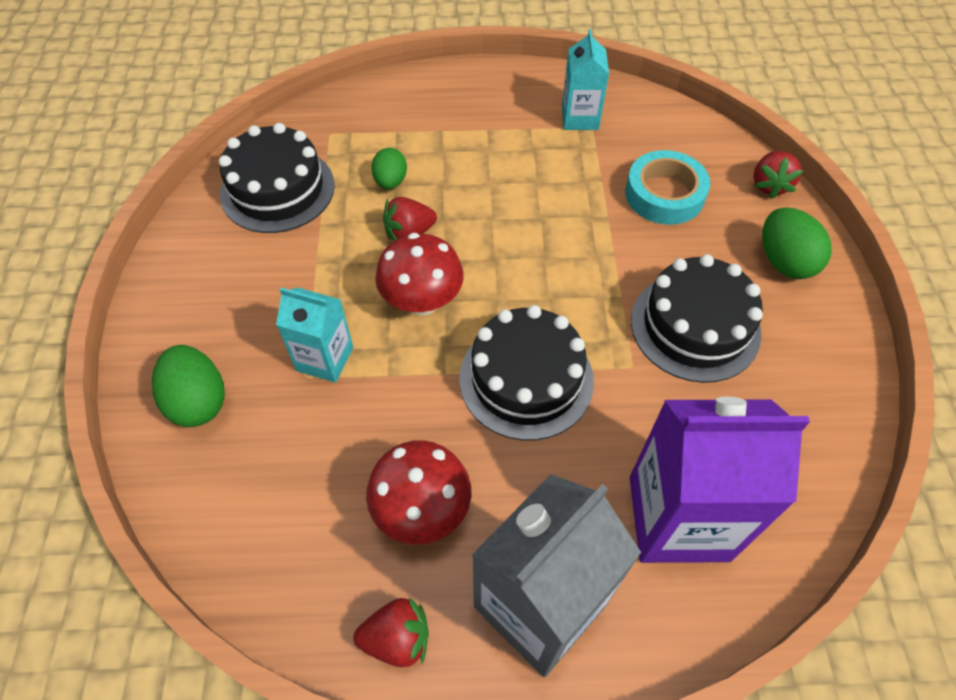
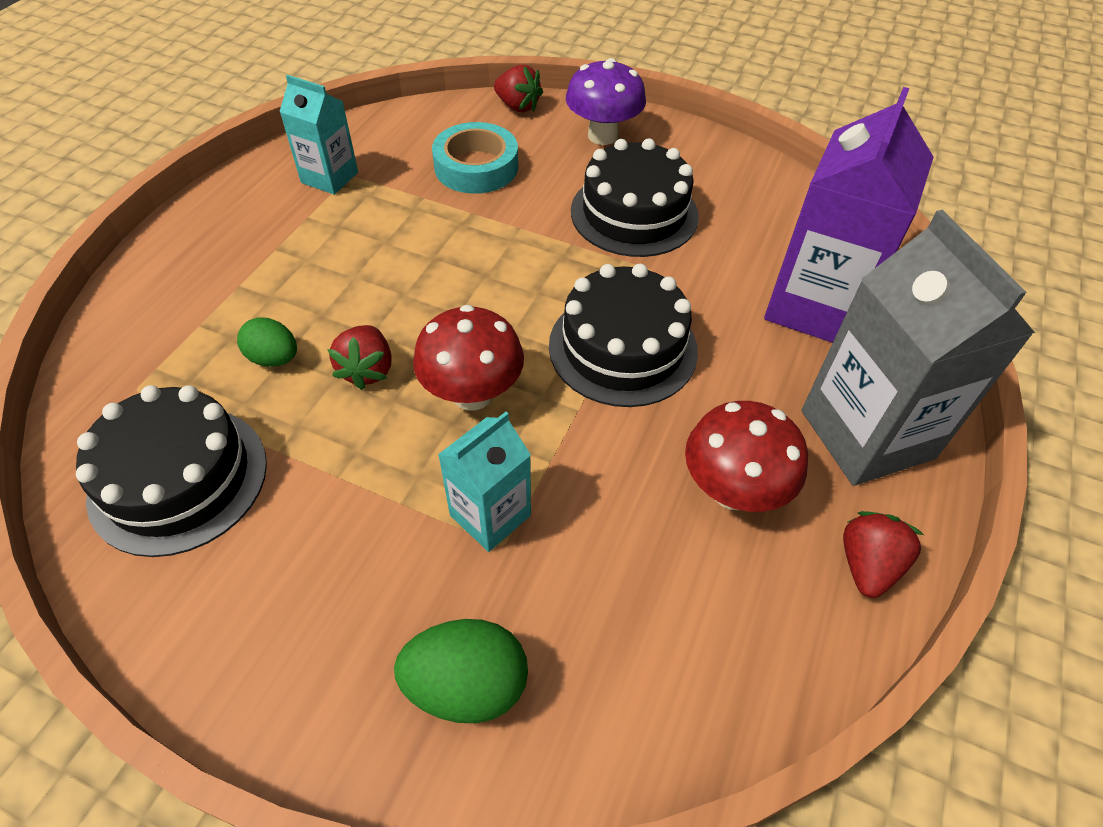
camera: 65 degrees left, 5 degrees down
(784, 261) = (602, 136): green egg -> purple mushroom

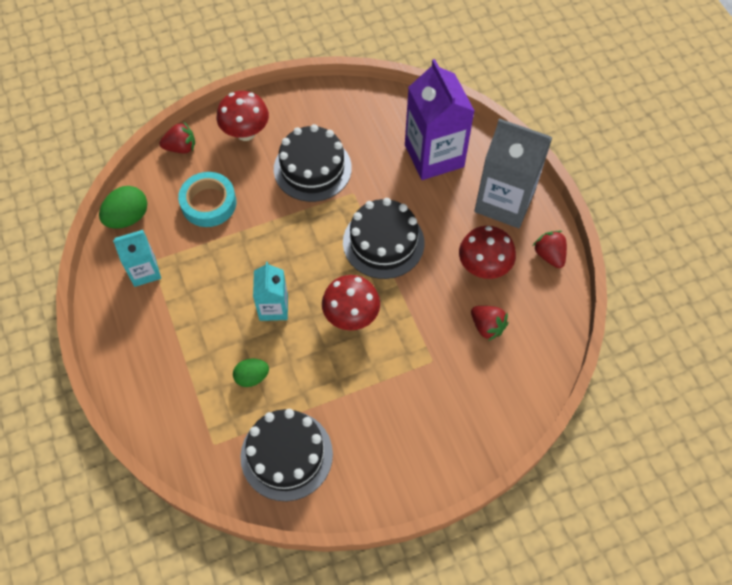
camera: 45 degrees left, 10 degrees up
(367, 370) = (297, 345): red strawberry -> red strawberry (487, 326)
(467, 685) = (475, 414): green egg -> green egg (128, 218)
(490, 515) = (415, 355): turquoise carton -> turquoise carton (273, 307)
(602, 136) = (246, 132): purple mushroom -> red mushroom

